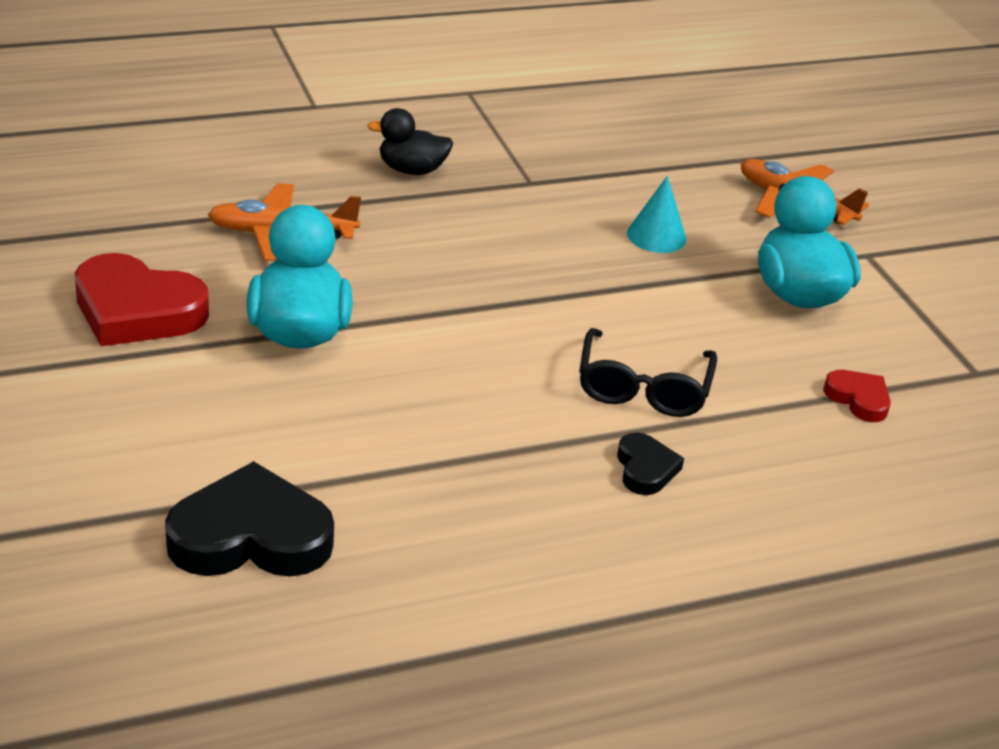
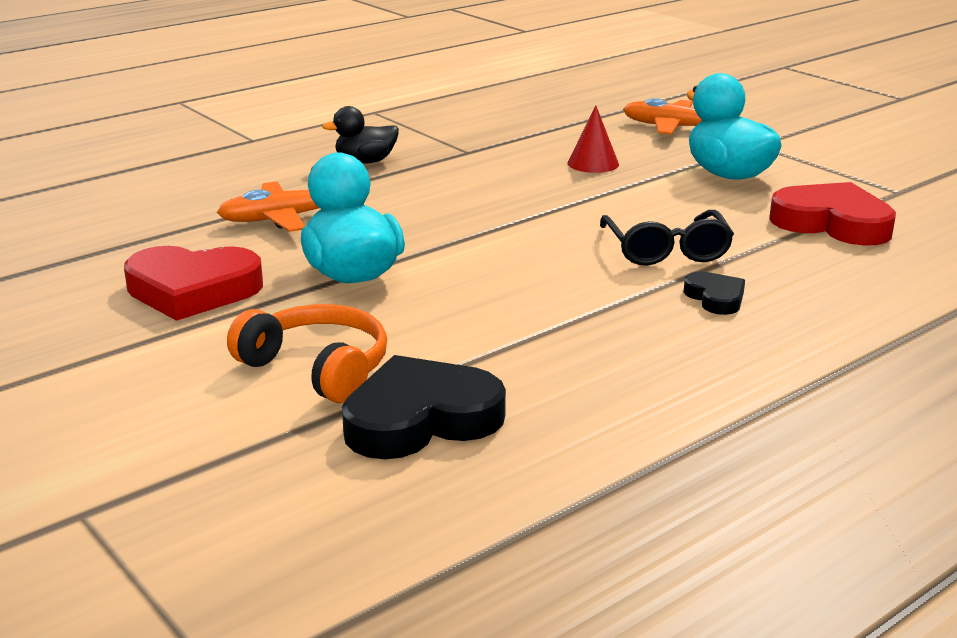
camera: 15 degrees left, 10 degrees down
(194, 445) = (317, 368): none -> orange headphones
(656, 236) = (593, 163): turquoise cone -> red cone
(858, 399) = (832, 223): red heart -> red heart, size x1.95

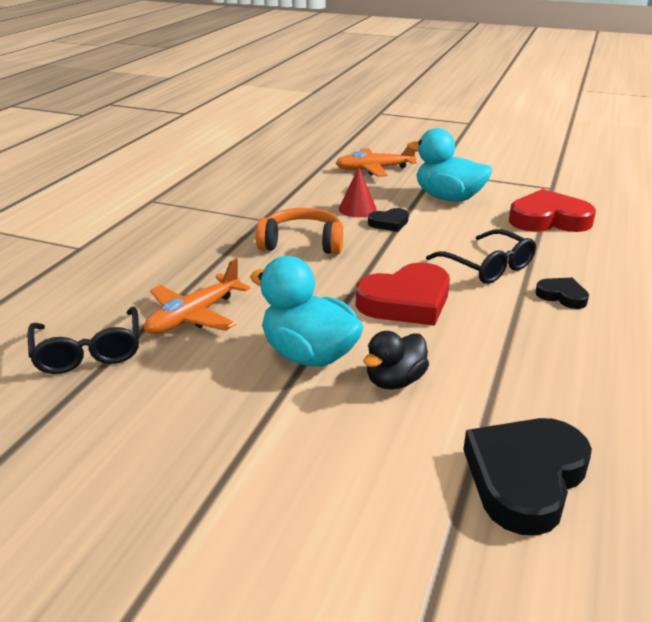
camera: 30 degrees left, 5 degrees up
(162, 222) = (89, 352): none -> black glasses
(193, 290) = (197, 416): red heart -> red heart (406, 301)
(317, 368) = (393, 459): orange headphones -> orange headphones (302, 243)
(365, 162) = (196, 246): black duck -> black duck (395, 381)
(610, 184) = (389, 223): none -> black heart

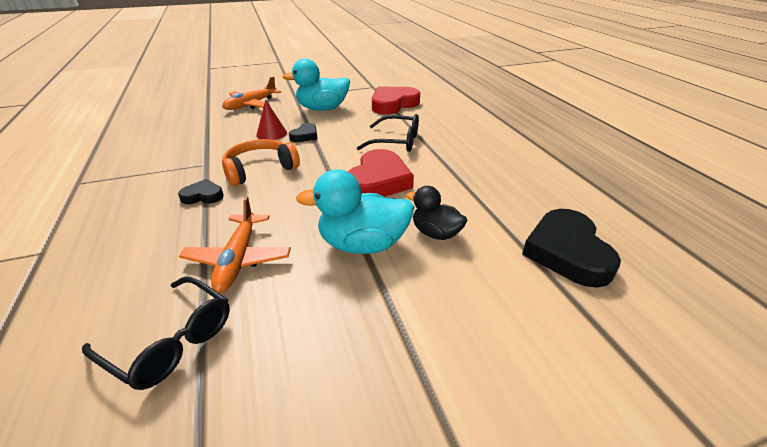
camera: 40 degrees left, 5 degrees up
(395, 381) = (435, 233): black duck -> black duck turned 120 degrees clockwise
(562, 296) = (453, 143): black heart -> black heart (203, 196)

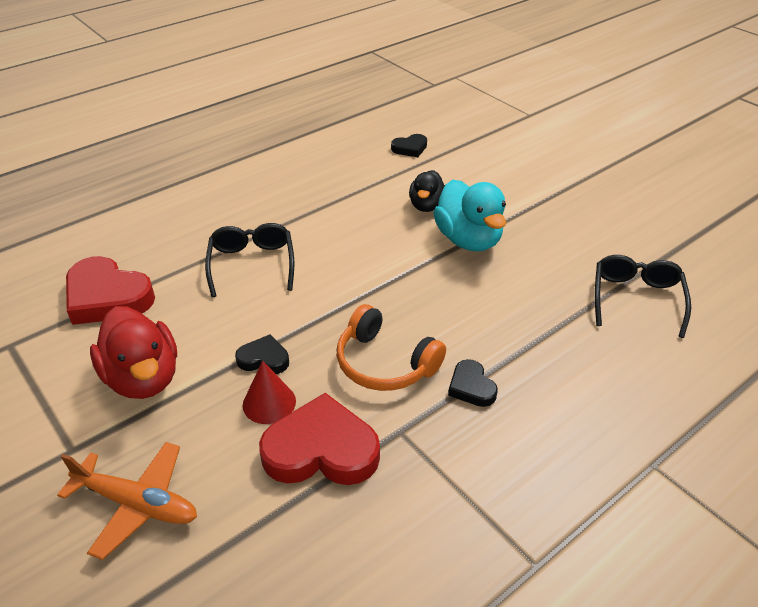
camera: 110 degrees left, 5 degrees up
(238, 259) = (540, 304): orange plane -> none
(322, 109) = (143, 378): turquoise duck -> red duck
(378, 181) = (358, 256): red heart -> red heart (321, 450)
(567, 252) = (410, 148): black heart -> black heart, size x0.51

